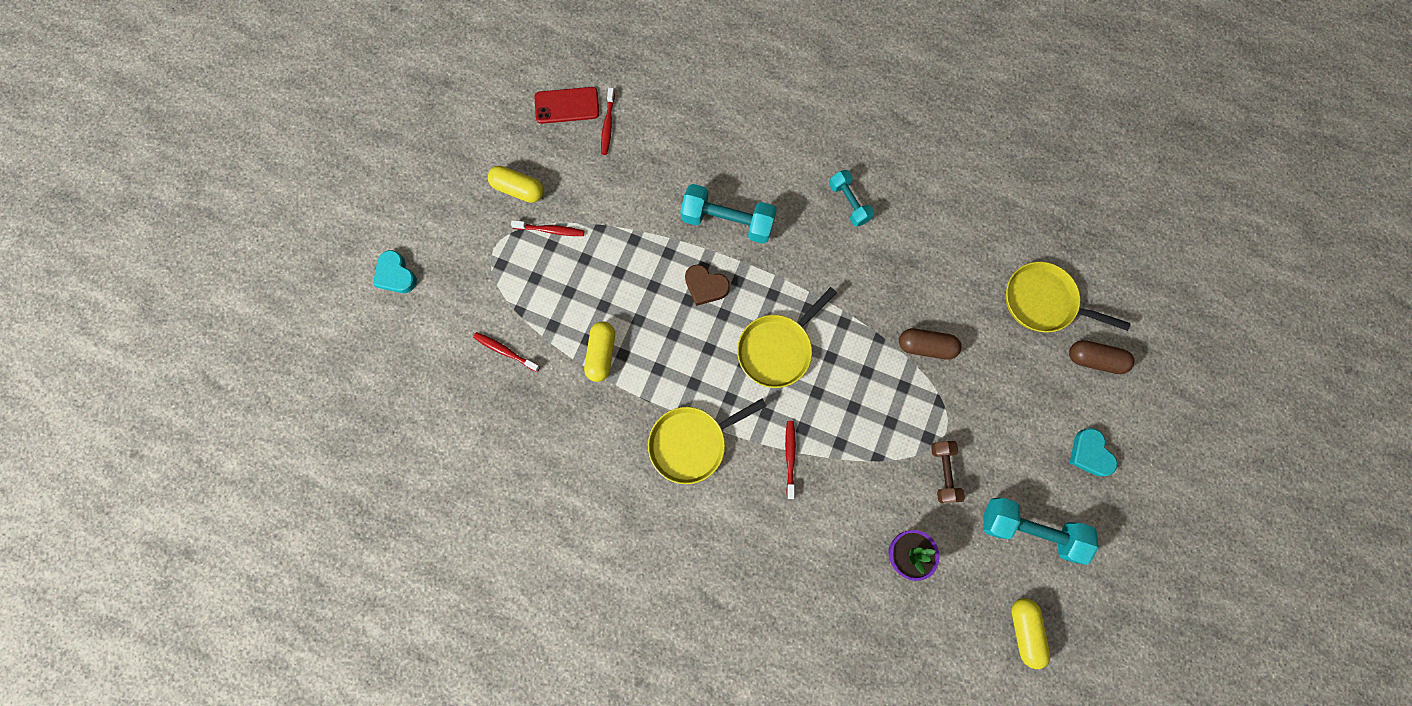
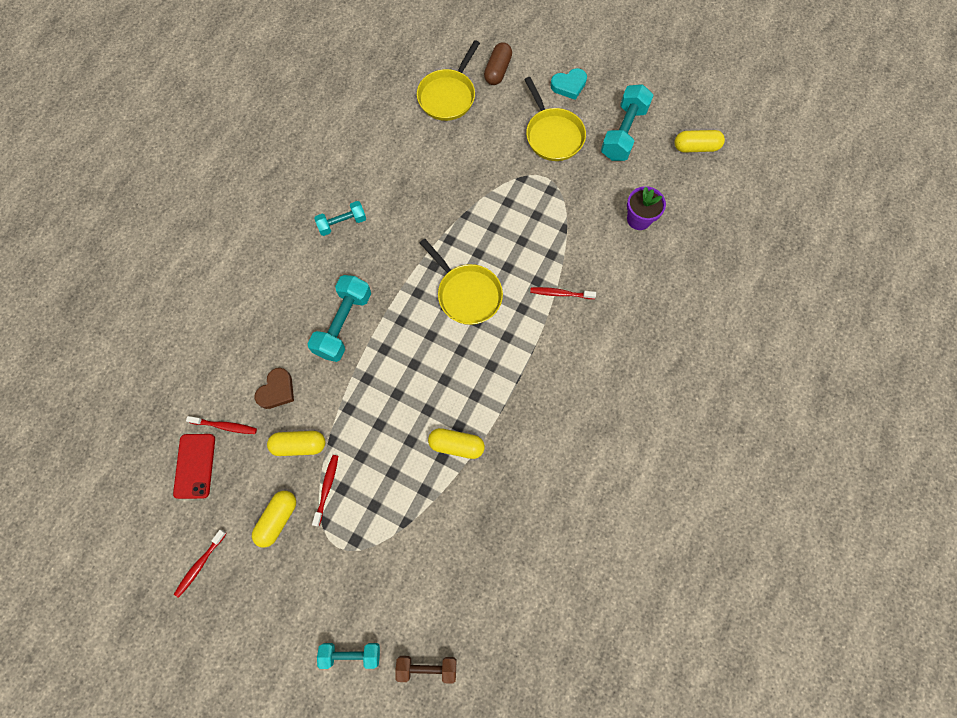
camera: 85 degrees left, 5 degrees down
(396, 275) = (351, 654): turquoise heart -> turquoise dumbbell
(505, 351) = (445, 538): red toothbrush -> red toothbrush (200, 564)
(592, 197) = (299, 445): none -> yellow capsule
(692, 443) = (544, 371): yellow pan -> yellow pan (553, 135)
(705, 286) = (403, 348): brown heart -> brown heart (277, 390)
(926, 346) = (476, 182): brown capsule -> none
(943, 472) = (578, 183): brown dumbbell -> brown dumbbell (427, 667)

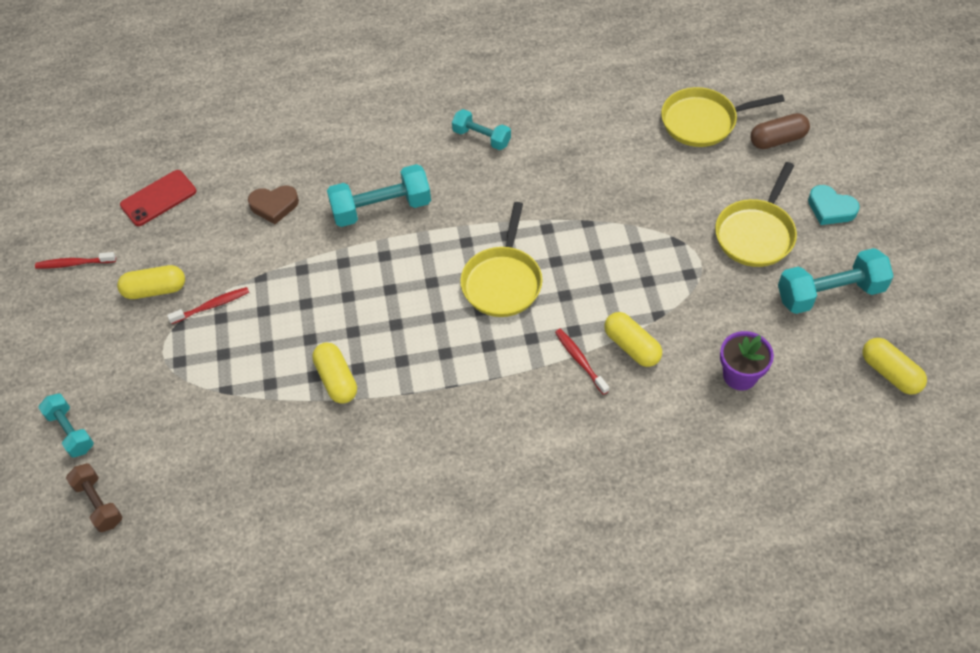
camera: 55 degrees right, 15 degrees down
(225, 426) = (211, 193): red toothbrush -> none
(299, 445) = (236, 257): yellow capsule -> yellow capsule (631, 346)

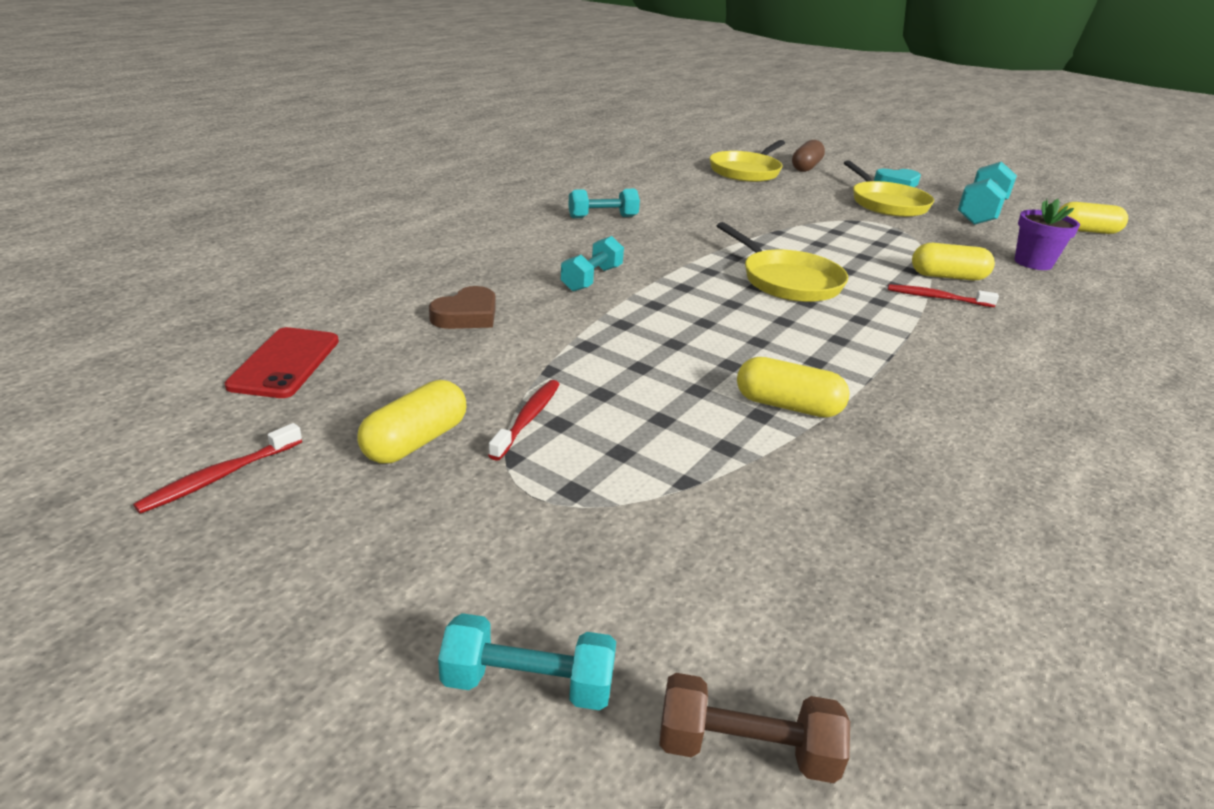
camera: 50 degrees left, 25 degrees down
(381, 208) = (592, 279): turquoise dumbbell -> turquoise dumbbell, size x0.61

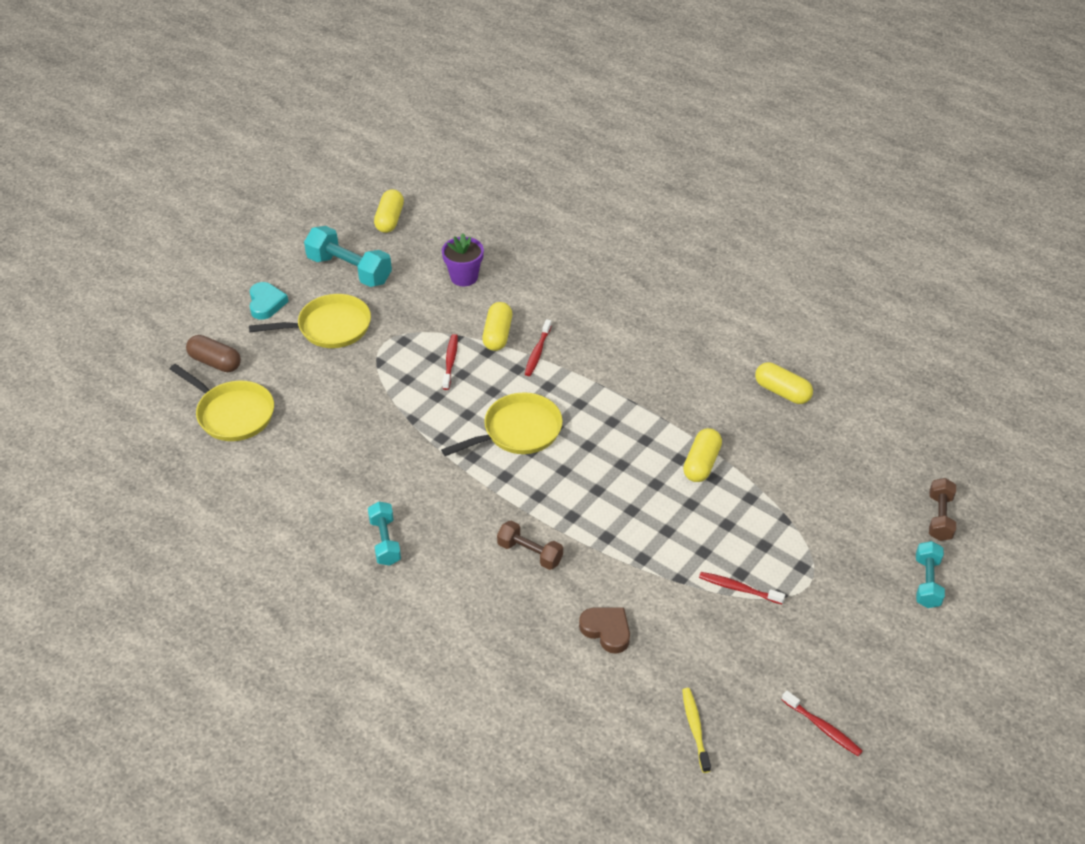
camera: 85 degrees left, 15 degrees up
(285, 363) = (695, 728): red phone -> yellow toothbrush
(415, 442) = (772, 641): yellow capsule -> yellow capsule (782, 392)
(592, 279) = (530, 553): turquoise dumbbell -> brown dumbbell
(879, 251) = (450, 361): none -> red toothbrush

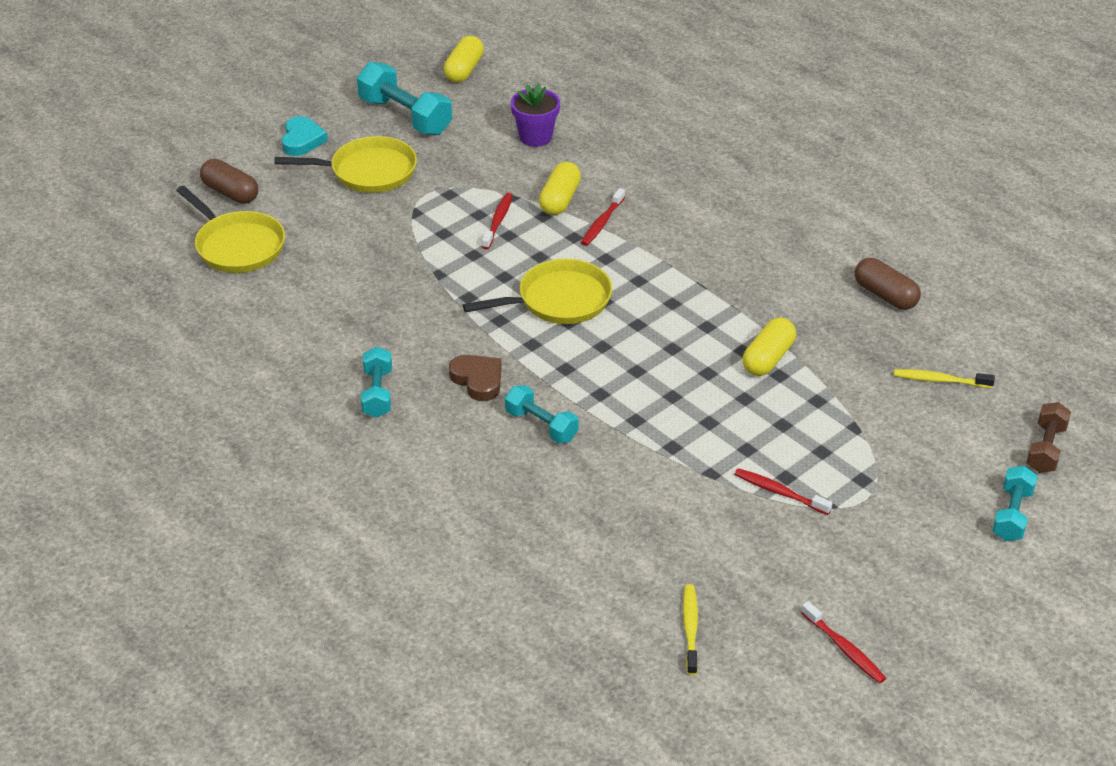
camera: 10 degrees right, 5 degrees down
(530, 553) = (541, 425): brown dumbbell -> turquoise dumbbell
(606, 630) = (611, 515): brown heart -> brown heart (478, 380)
(782, 392) = (885, 295): yellow capsule -> brown capsule
(843, 465) = (940, 380): none -> yellow toothbrush

